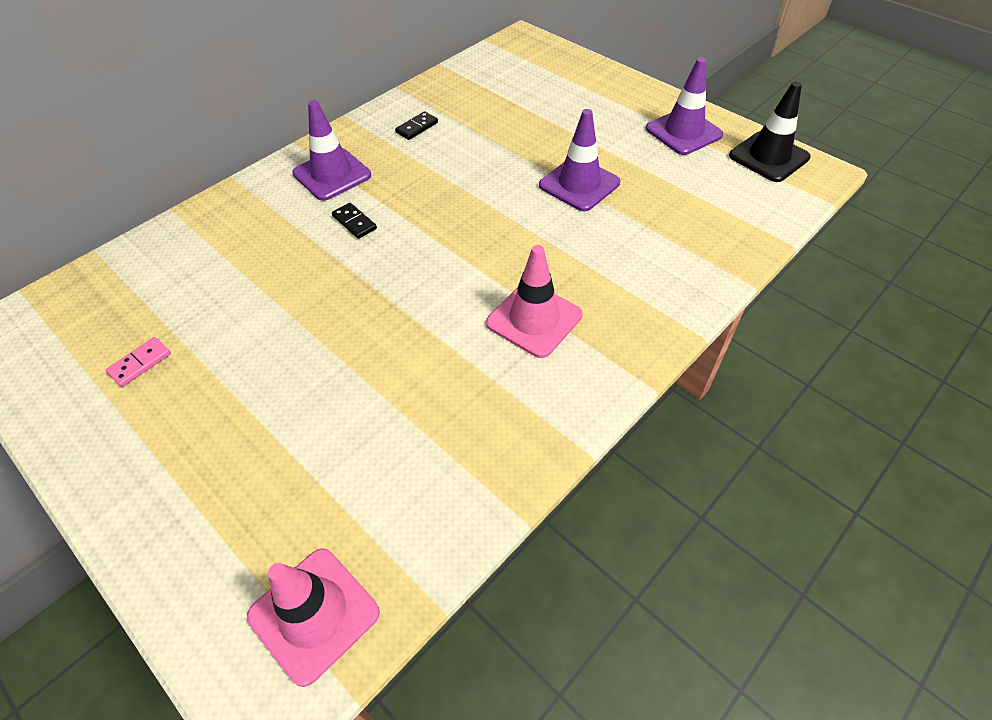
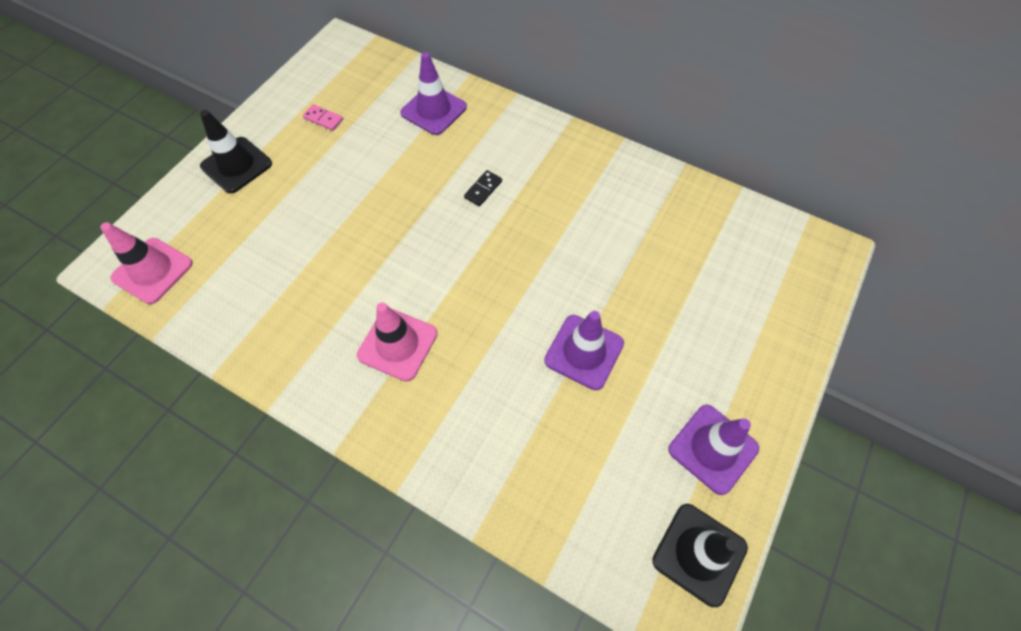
camera: 75 degrees right, 10 degrees up
(160, 482) = (236, 165): none -> black traffic cone
(332, 174) = (538, 156): purple traffic cone -> purple traffic cone (434, 110)
(417, 127) = (625, 197): black domino -> none

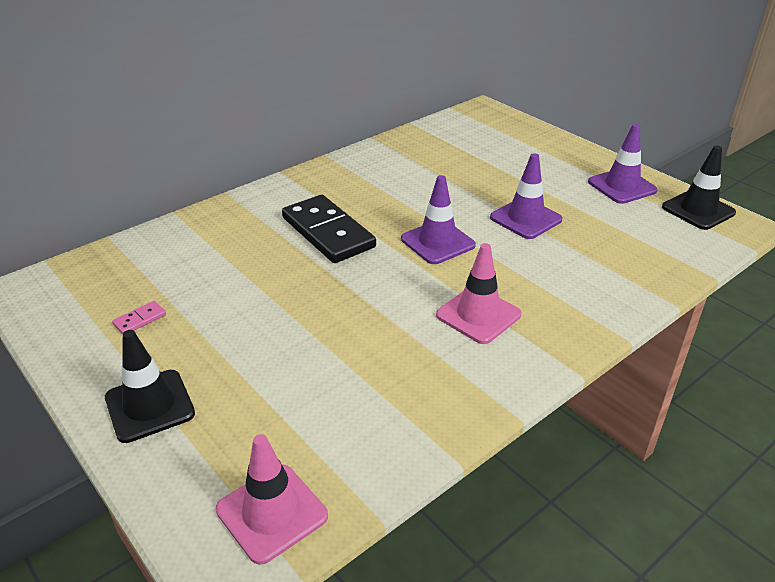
camera: 70 degrees left, 25 degrees down
(434, 110) = (201, 241): purple traffic cone -> purple traffic cone (437, 242)
(483, 189) = (327, 232): black domino -> black domino, size x2.50

